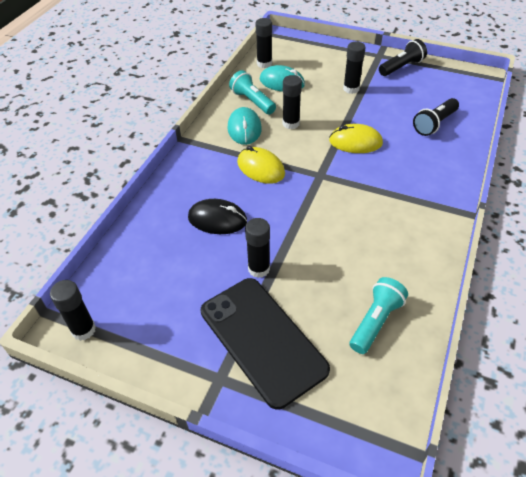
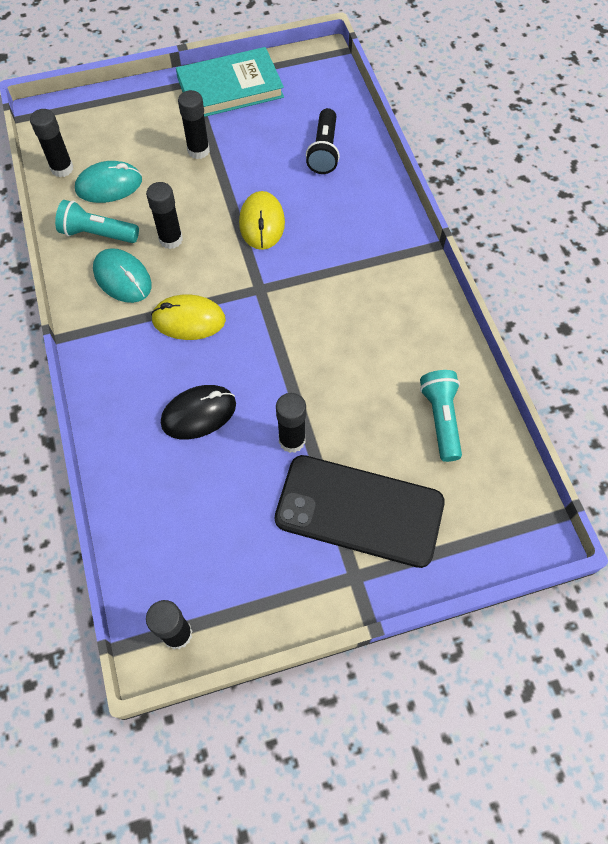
camera: 40 degrees left, 15 degrees up
(355, 142) = (262, 223): yellow mouse -> yellow mouse turned 60 degrees counterclockwise
(401, 67) = (230, 88): black flashlight -> turquoise book

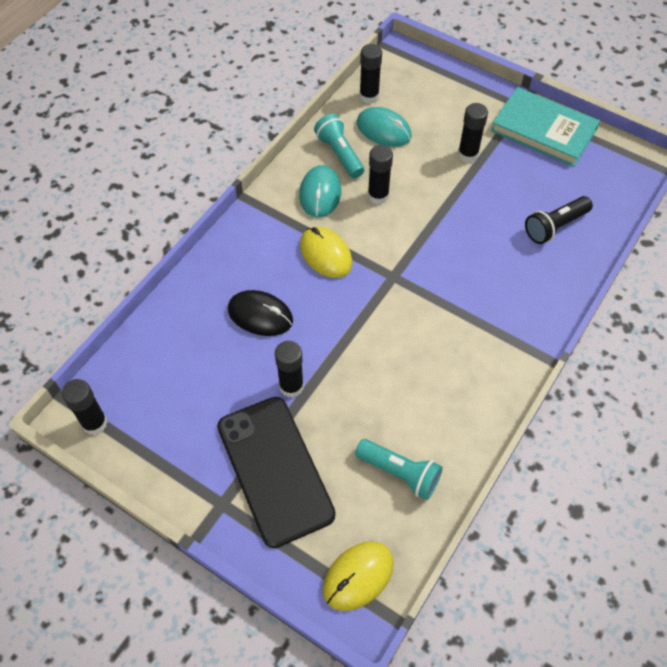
camera: 50 degrees right, 5 degrees down
(262, 223) = (448, 236): yellow mouse -> yellow mouse (358, 576)
(441, 419) = (399, 473): turquoise flashlight -> turquoise flashlight turned 75 degrees clockwise

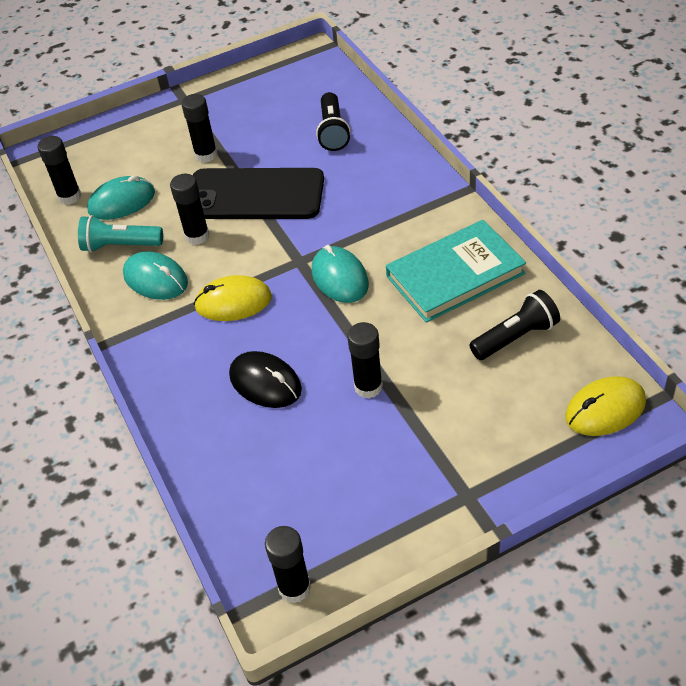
camera: 55 degrees left, 10 degrees down
(260, 315) = (265, 383): black mouse -> black mouse turned 75 degrees clockwise
(274, 470) = (455, 435): black phone -> black phone (255, 195)
(358, 576) = (605, 409): yellow mouse -> yellow mouse turned 75 degrees clockwise
(391, 313) = (340, 278): none -> turquoise mouse
(399, 473) = (515, 337): turquoise flashlight -> black flashlight
(543, 130) = (224, 96): turquoise book -> turquoise book (455, 275)

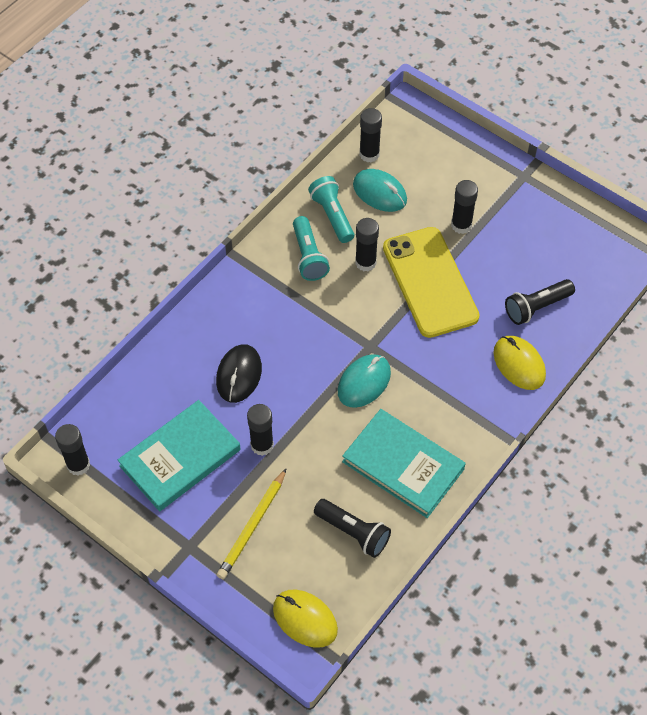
camera: 60 degrees right, 10 degrees up
(155, 279) = (308, 256): turquoise mouse -> turquoise flashlight
(233, 302) = (307, 319): yellow mouse -> yellow mouse (519, 364)
(255, 195) = (430, 282): black phone -> yellow phone
(343, 471) = (180, 458): none -> turquoise book
(468, 425) = (252, 526): none -> yellow pencil

